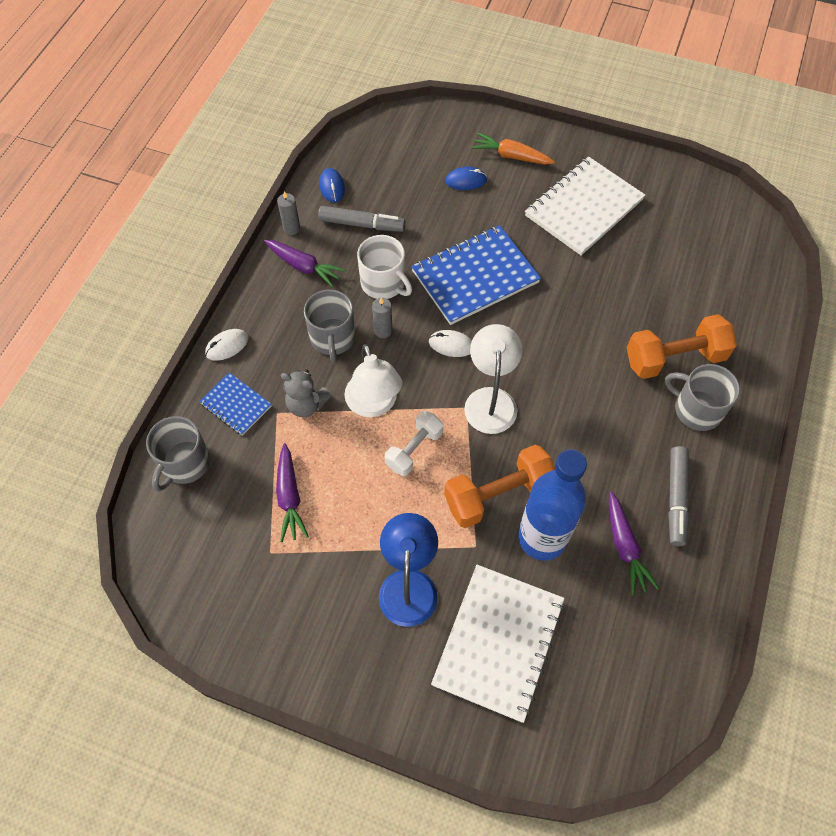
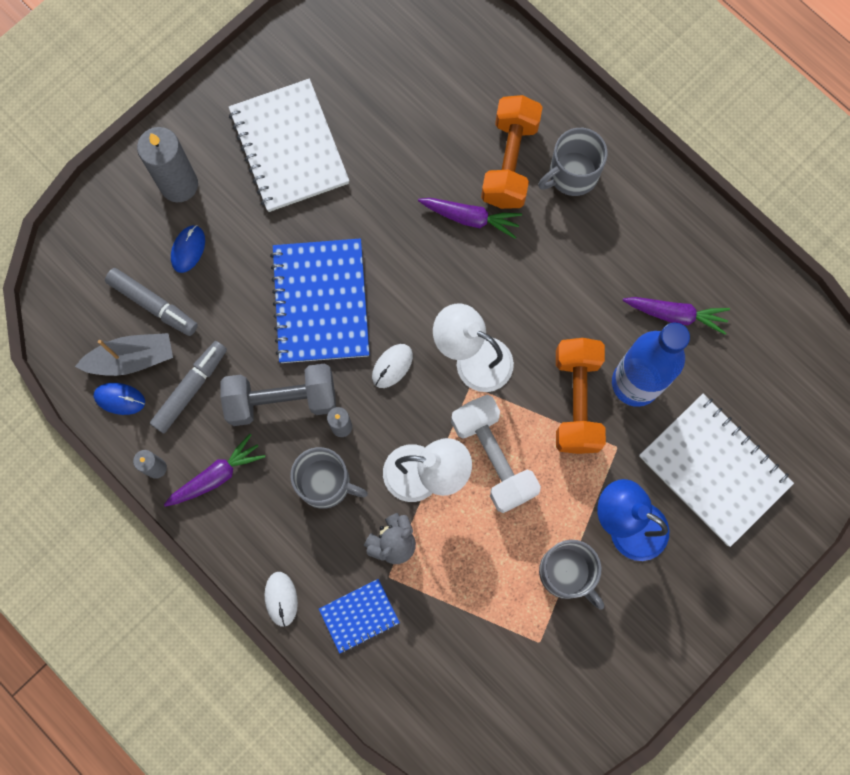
camera: 65 degrees left, 15 degrees up
(185, 463) = (404, 693): grey mug -> grey mug (567, 573)
(289, 497) = (490, 601): purple carrot -> purple carrot (471, 218)
(365, 182) = (131, 359): none -> grey boat
(384, 283) = (282, 400): white mug -> grey dumbbell
(414, 449) = (493, 457): white dumbbell -> white dumbbell, size x1.56
(511, 156) = (179, 185): orange carrot -> grey candle
(676, 498) = (650, 244): grey marker -> grey marker (153, 304)

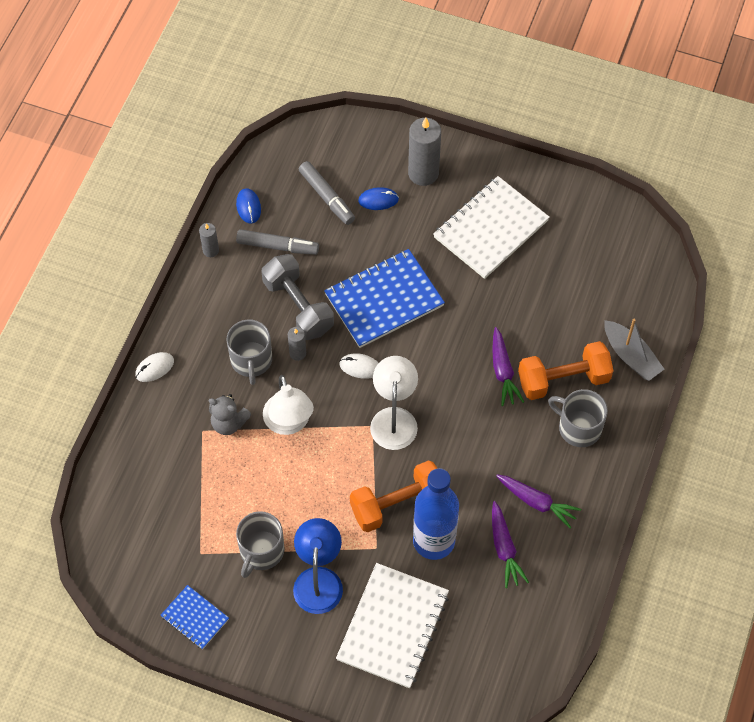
camera: 65 degrees right, 15 degrees down
(131, 359) = (281, 201): grey boat -> grey boat (631, 356)
(153, 304) = (326, 196): grey marker -> grey marker turned 45 degrees counterclockwise
(217, 475) = (223, 290): purple carrot -> purple carrot (537, 502)
(359, 616) = (165, 423): blue notebook -> blue notebook (195, 618)
(493, 457) = (325, 464): white dumbbell -> none

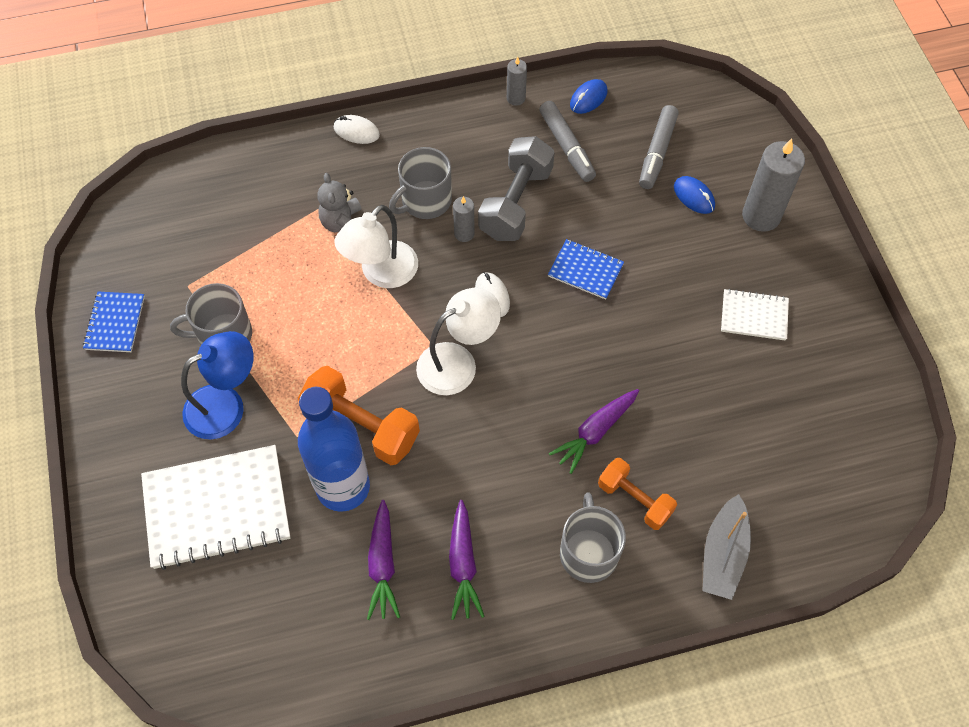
camera: 55 degrees right, 0 degrees up
(384, 300) = (585, 270): blue notebook -> blue notebook, size x0.52
(490, 229) = (754, 316): white notebook -> white notebook, size x0.52
(504, 549) = (382, 565): purple carrot -> purple carrot turned 45 degrees counterclockwise
(563, 380) = (634, 499): orange dumbbell -> orange dumbbell, size x0.64

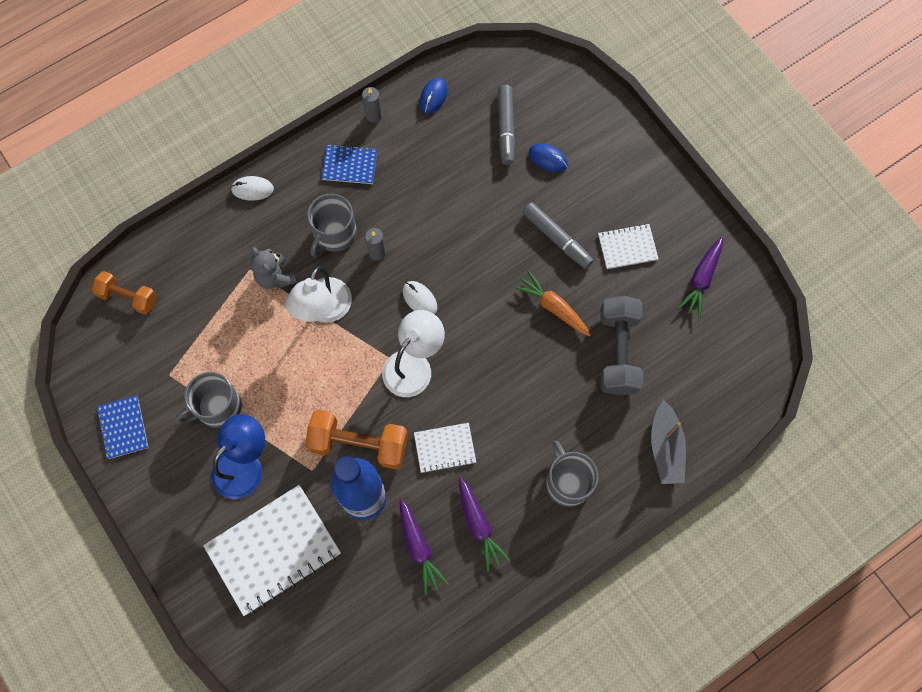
camera: 20 degrees left, 10 degrees up
(457, 464) = (445, 448): none -> white notebook
(516, 203) = (409, 211): grey dumbbell -> grey dumbbell (618, 352)
(566, 146) = (431, 146): grey marker -> grey marker (556, 238)
(585, 270) = (485, 252): blue notebook -> blue notebook (350, 165)
(595, 432) = (539, 385): purple carrot -> purple carrot (701, 280)
(634, 499) = (587, 428): orange dumbbell -> orange dumbbell (128, 297)
(642, 352) = (553, 307): none -> orange carrot
(761, 216) = (605, 158): grey candle -> none

